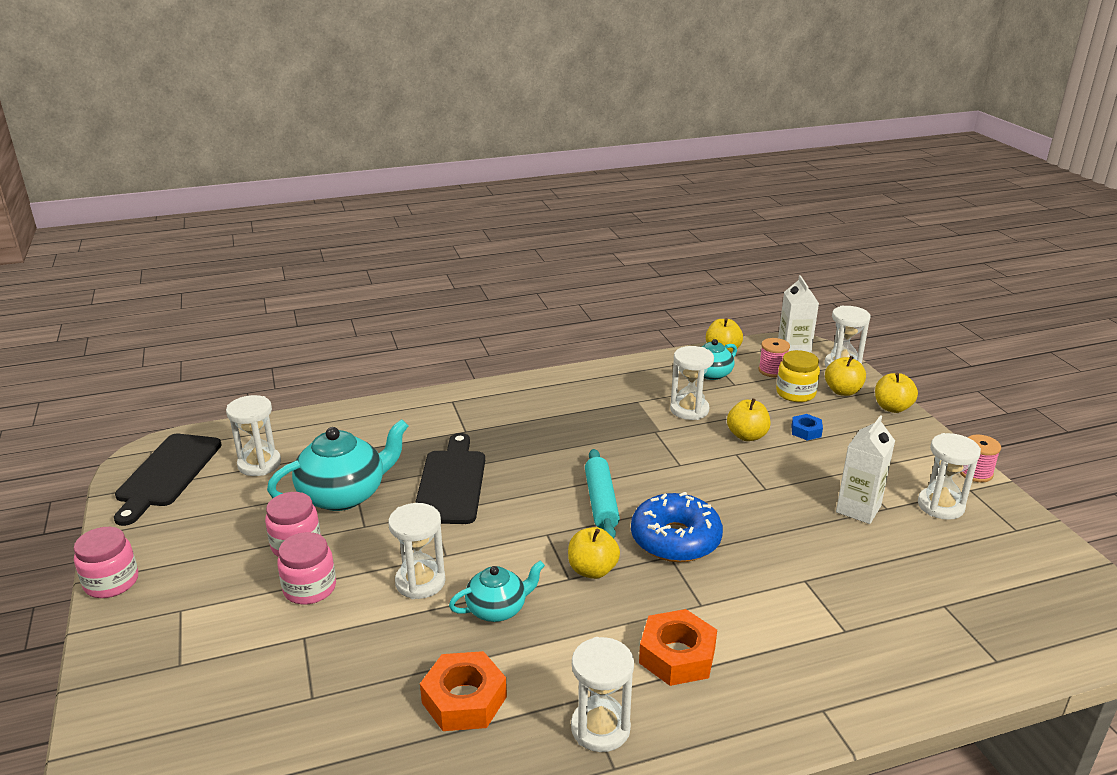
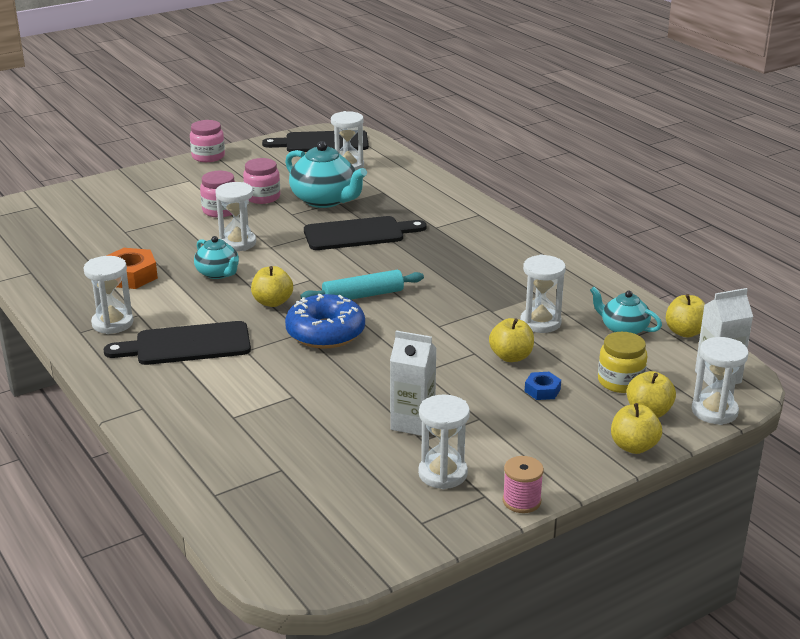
camera: 75 degrees right, 0 degrees up
(677, 655) = (187, 345): orange nut -> black cutting board
(772, 370) = (662, 365): pink spool -> none

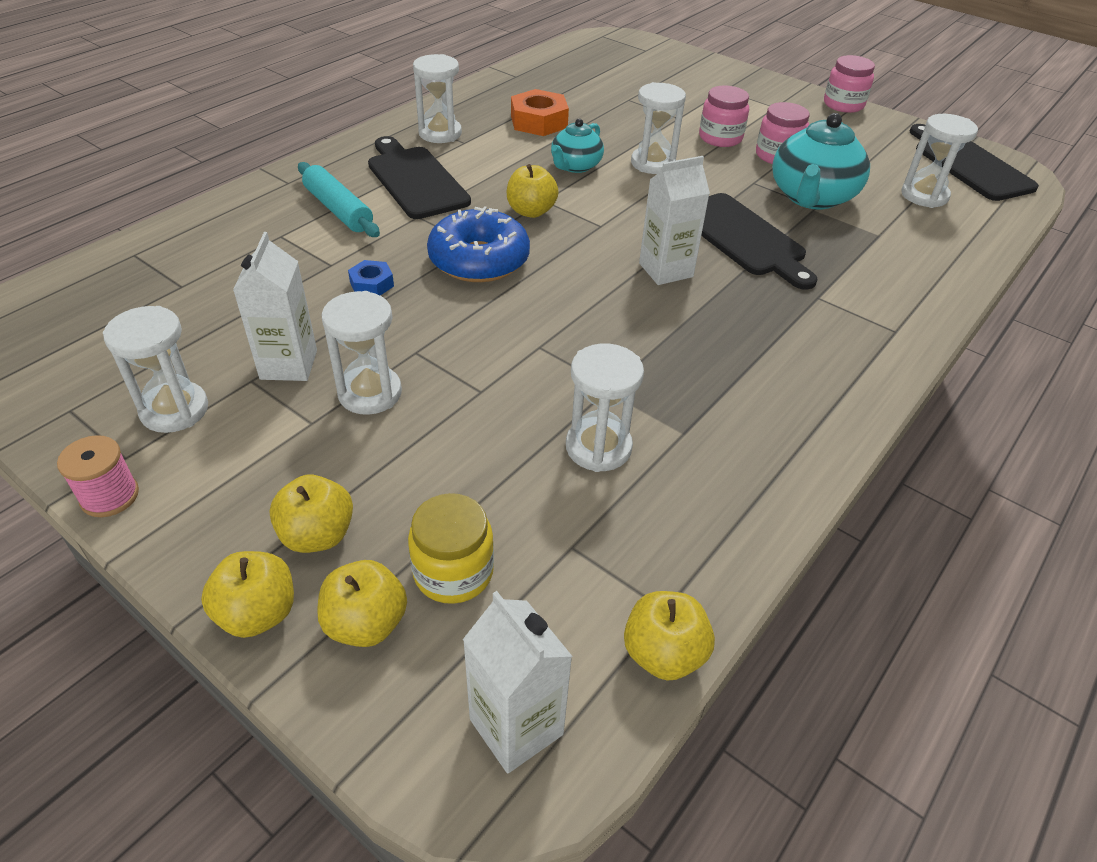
camera: 70 degrees right, 15 degrees up
(363, 295) = (584, 270): turquoise rolling pin -> turquoise rolling pin (338, 210)
(379, 267) = (666, 270): none -> white carton
(511, 357) = (483, 430): yellow apple -> yellow apple (317, 535)
(542, 390) = (400, 477): blue nut -> blue nut (371, 284)
(623, 329) = (629, 555): turquoise teapot -> none
(714, 411) = (390, 731): white hourglass -> white hourglass (370, 393)

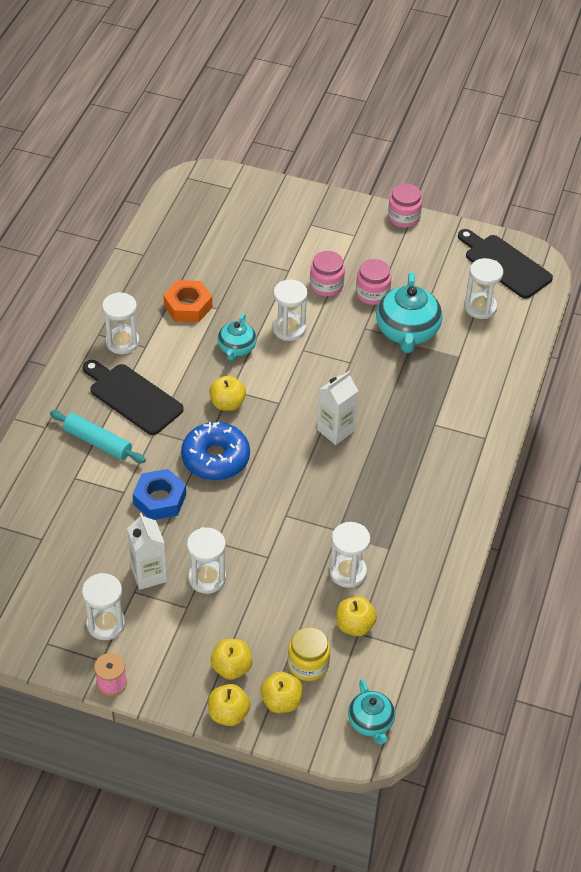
camera: 20 degrees left, 5 degrees up
(371, 284) = (160, 499): blue nut -> blue nut, size x1.80
(516, 727) = (371, 722): white carton -> turquoise teapot
(663, 654) = (421, 670): yellow apple -> yellow apple (355, 626)
(743, 238) = (374, 386): black cutting board -> none

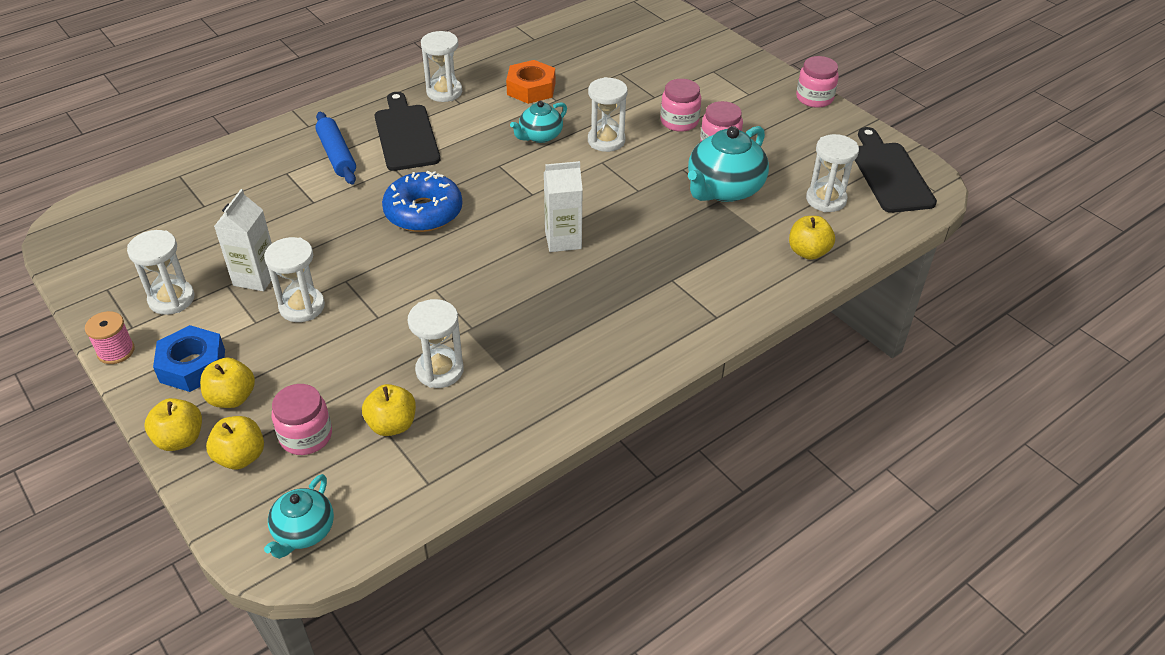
camera: 35 degrees right, 5 degrees down
(98, 442) = (337, 155): turquoise rolling pin -> blue rolling pin
(160, 499) = (336, 222): blue nut -> blue nut (192, 365)
(227, 404) = (483, 174): yellow apple -> yellow apple (808, 252)
(308, 664) = (306, 436): yellow jar -> pink jar

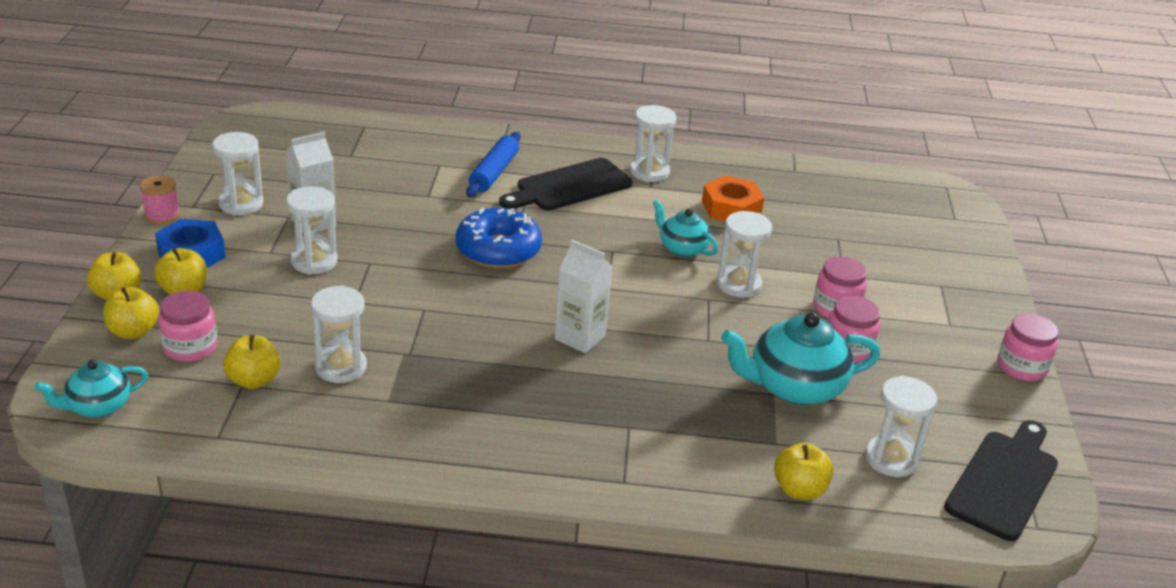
camera: 40 degrees right, 10 degrees down
(406, 135) = (569, 187): black cutting board -> black cutting board turned 150 degrees counterclockwise
(540, 136) = (682, 248): turquoise teapot -> turquoise teapot turned 45 degrees clockwise

